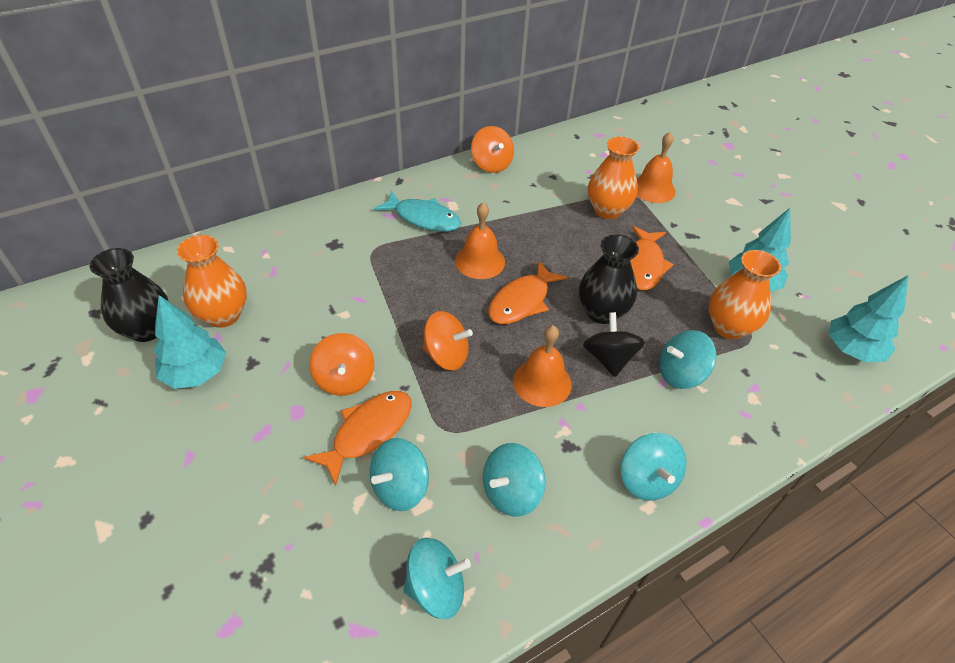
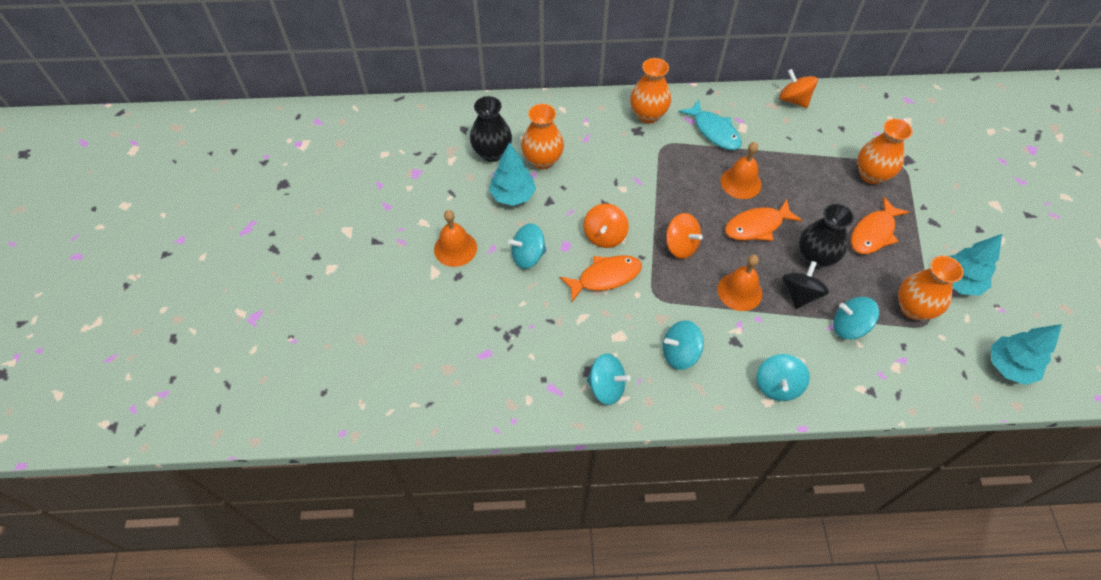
camera: 30 degrees right, 10 degrees up
(339, 224) = (648, 115): none -> orange vase
(400, 487) = (610, 320): turquoise spinning top -> turquoise spinning top (528, 256)
(491, 164) = (793, 100): orange spinning top -> orange spinning top turned 135 degrees clockwise
(653, 189) = (926, 168): orange bell -> orange bell (455, 248)

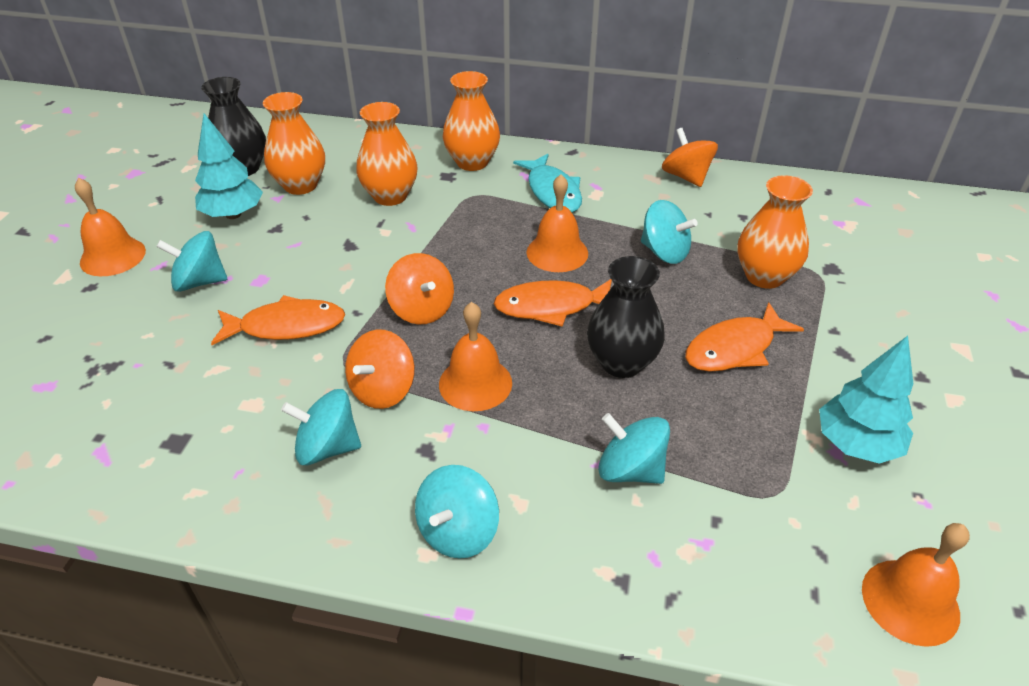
camera: 15 degrees right, 15 degrees down
(604, 236) = (321, 278): orange spinning top -> orange spinning top (383, 390)
(606, 387) = (181, 469): turquoise spinning top -> turquoise spinning top (664, 252)
(799, 294) = (570, 406): black spinning top -> none
(913, 308) = (758, 466): orange vase -> orange vase (390, 196)
(1009, 367) = (910, 601): turquoise tree -> orange bell

